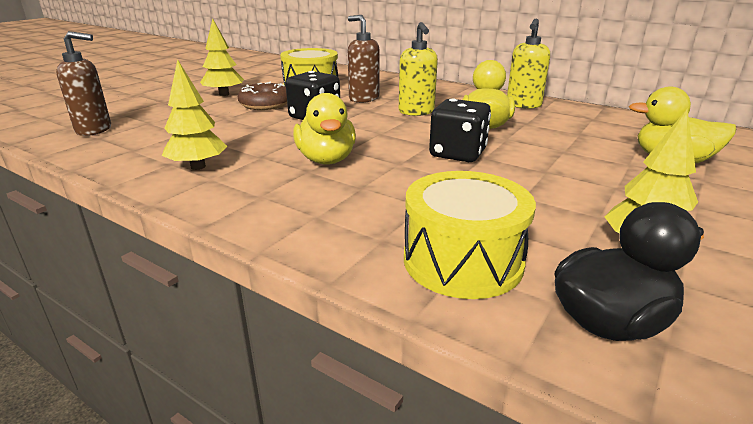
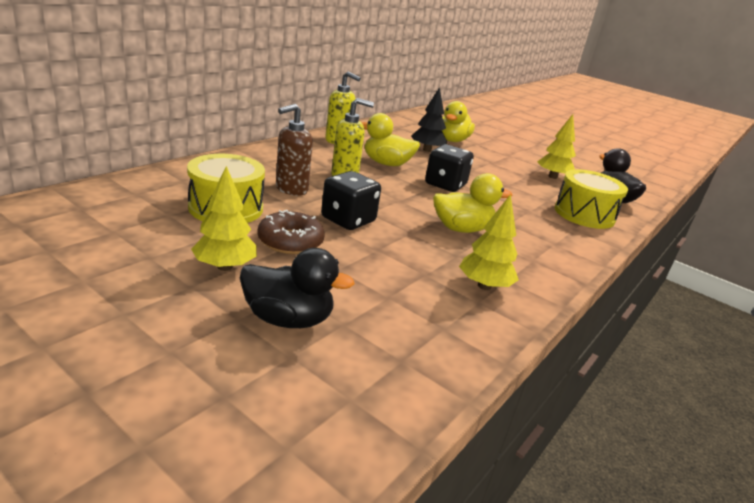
camera: 90 degrees left, 0 degrees up
(94, 130) = (367, 370): brown soap dispenser -> none
(158, 111) = (288, 319): none -> black duck
(582, 144) = (427, 150): none -> black tree

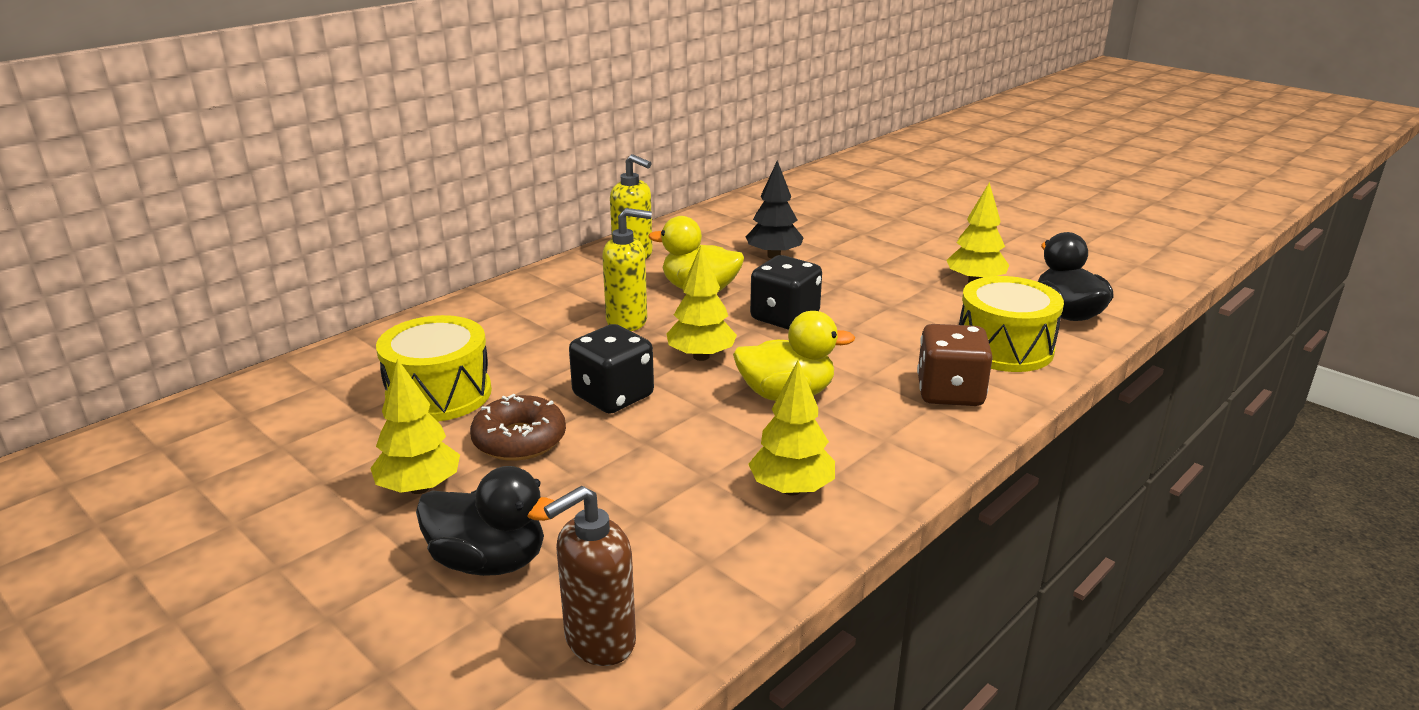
camera: 10 degrees right, 0 degrees up
(291, 189) = (540, 352): brown soap dispenser -> brown soap dispenser (599, 641)
(399, 202) = (701, 356): none -> yellow tree
(452, 140) = (823, 232): yellow duck -> none
(562, 236) = (949, 393): none -> brown dice

